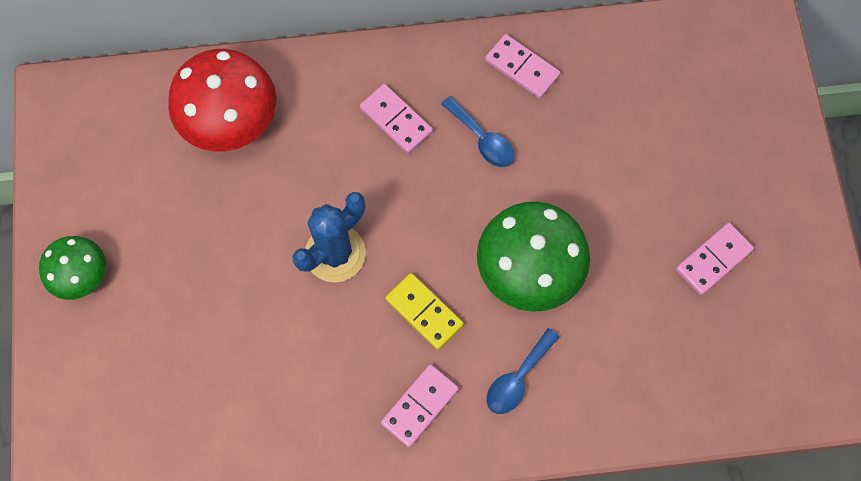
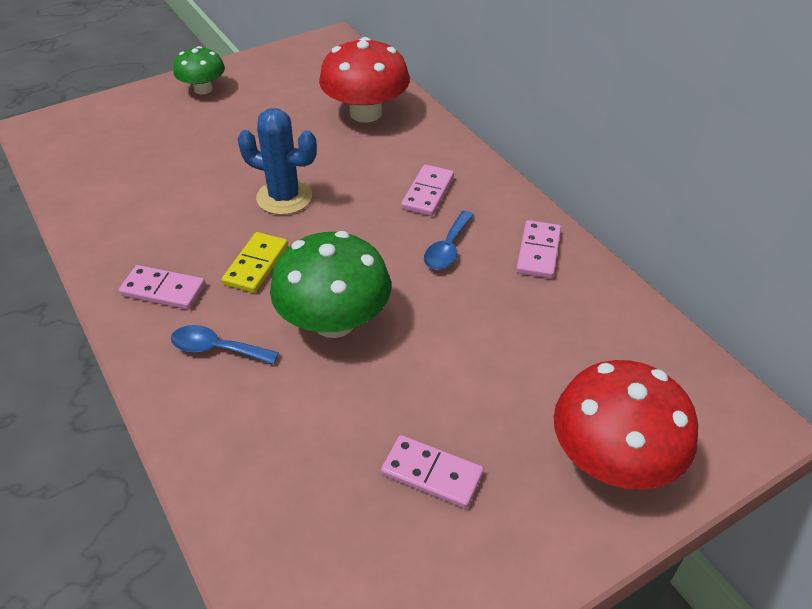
camera: 65 degrees right, 25 degrees down
(750, 132) = (613, 459): none -> red mushroom

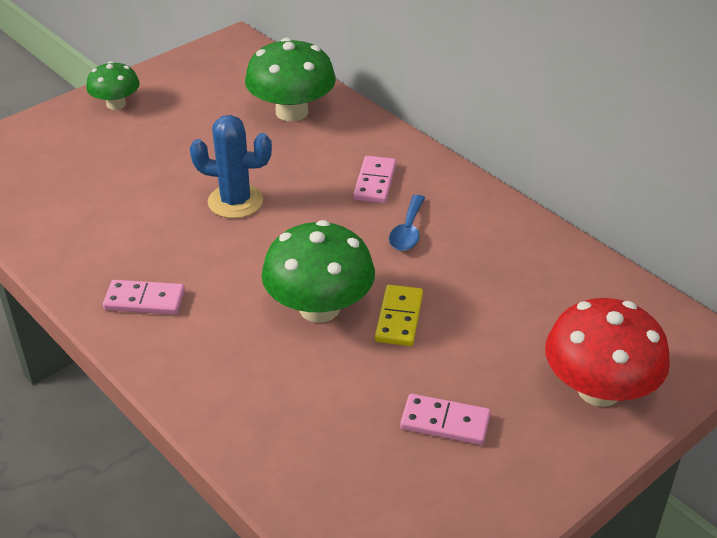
camera: 10 degrees left, 5 degrees down
(216, 349) = (215, 345): blue spoon -> none
(256, 265) = (228, 267): yellow domino -> yellow domino (399, 318)
(365, 113) = (292, 112): red mushroom -> green mushroom
(538, 252) = (493, 224): pink domino -> none

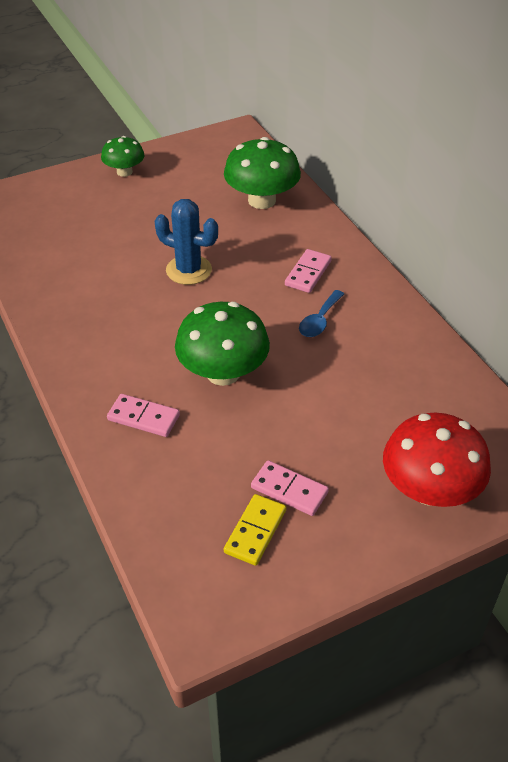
camera: 15 degrees right, 5 degrees up
(144, 300) = (89, 340): pink domino -> pink domino (143, 418)
(399, 318) = (284, 394): yellow domino -> yellow domino (255, 531)

